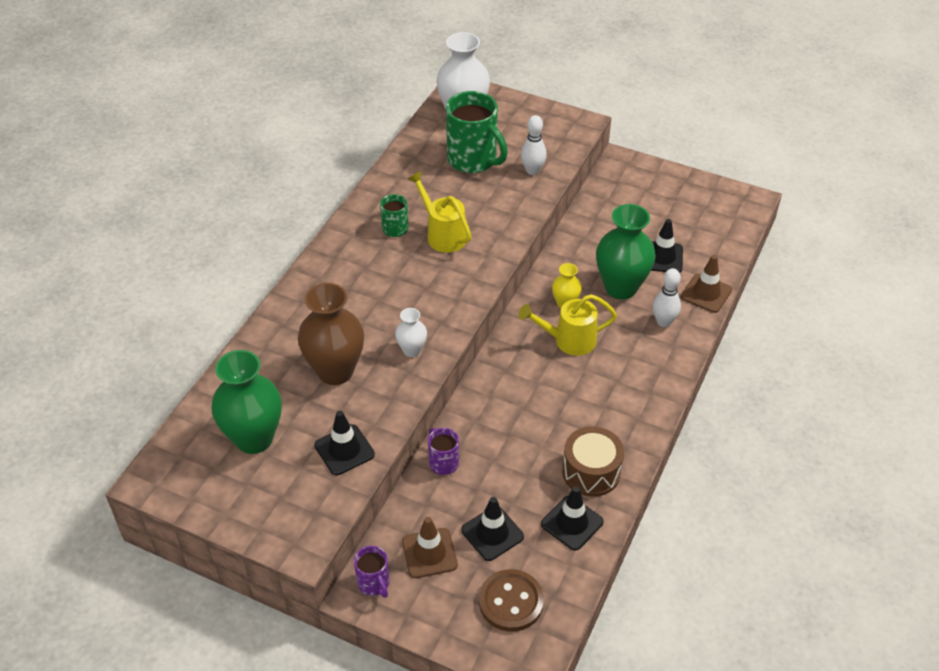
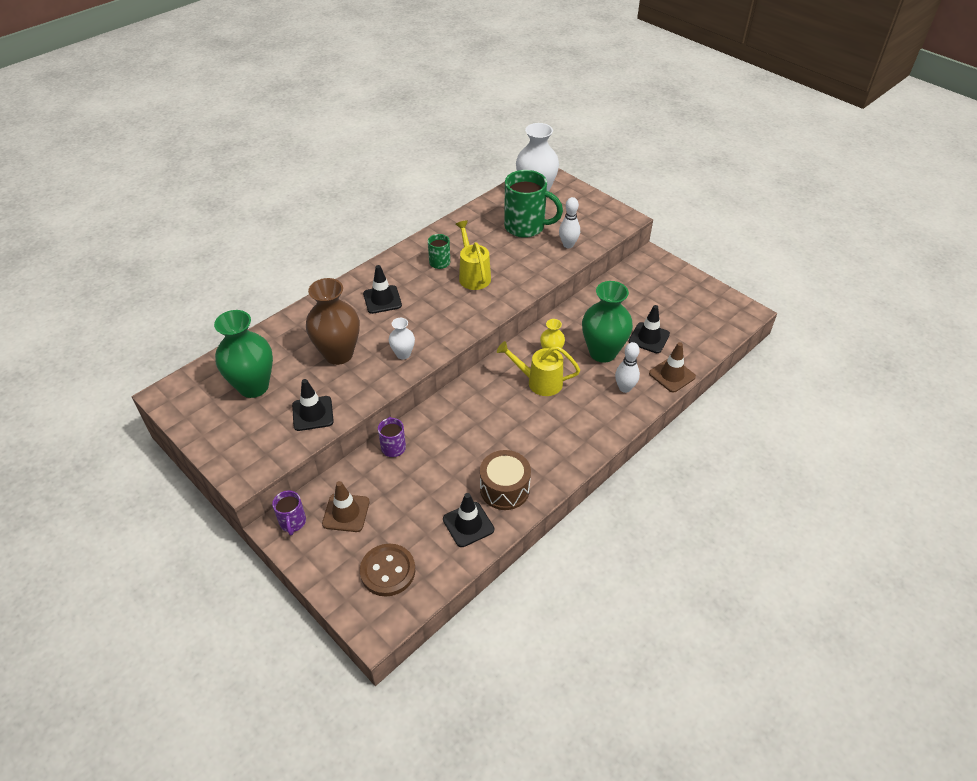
camera: 20 degrees right, 0 degrees up
(473, 160) = (526, 227): green mug -> green mug turned 45 degrees counterclockwise
(492, 533) = (401, 513): black traffic cone -> black traffic cone (382, 299)

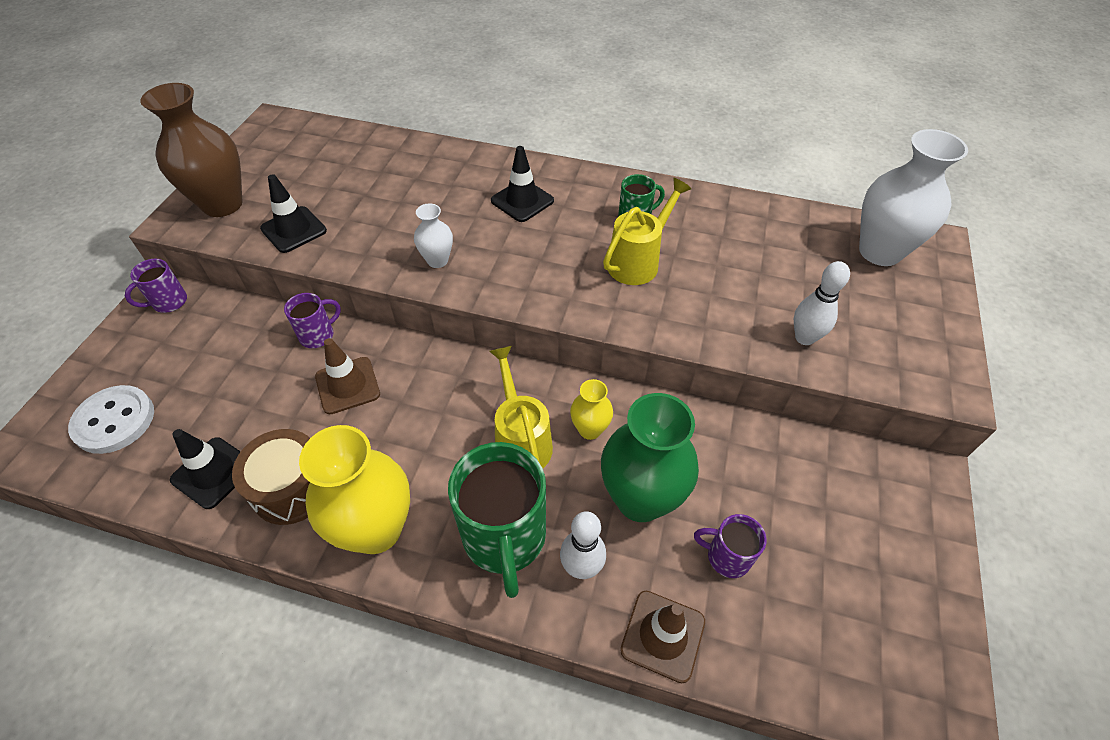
camera: 60 degrees right, 5 degrees up
(253, 386) = (314, 169): green vase -> none
(338, 354) = (402, 207): brown vase -> brown vase (222, 204)
(346, 513) = (196, 340): brown traffic cone -> brown traffic cone (347, 385)
(388, 571) = (114, 421): brown button -> white button
(526, 227) = (793, 273): green mug -> green mug (505, 538)
(555, 459) = (376, 529): none -> yellow vase
(649, 338) = (726, 557): black traffic cone -> purple mug

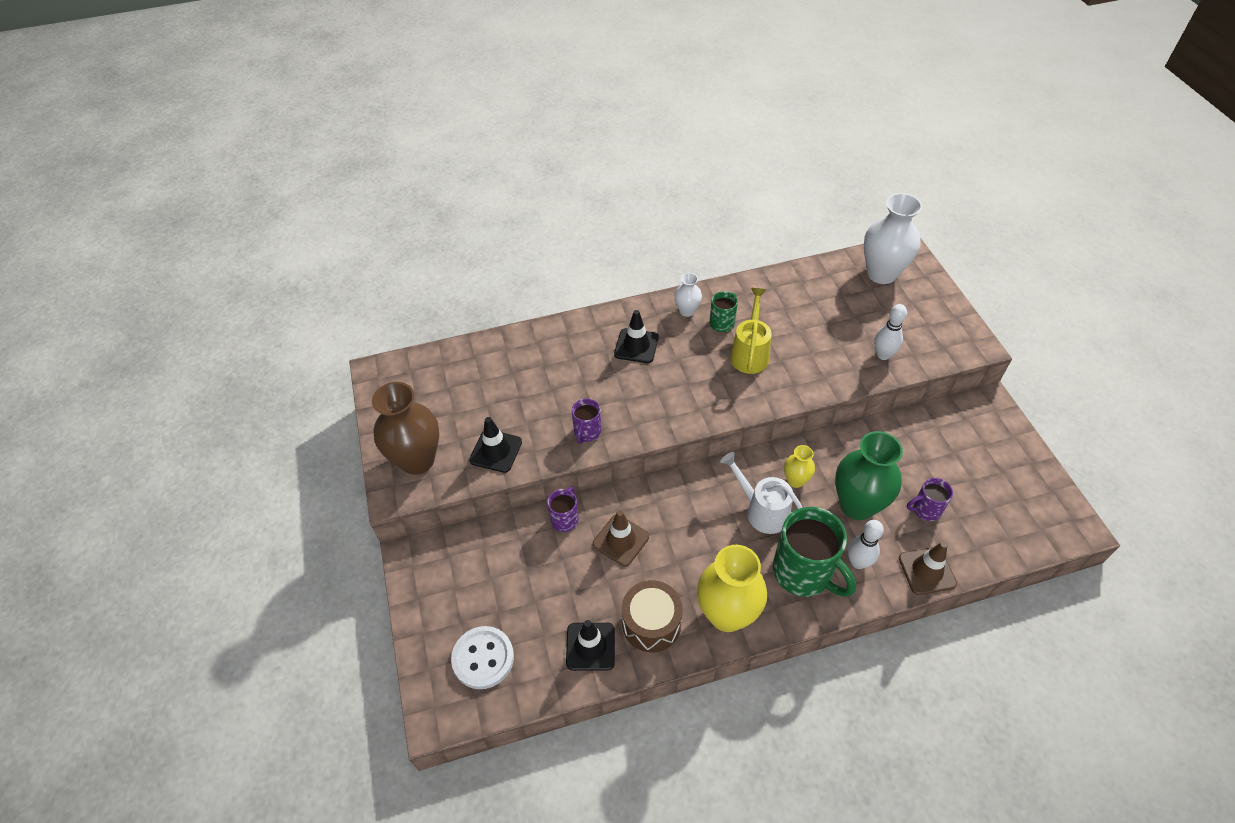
camera: 30 degrees left, 0 degrees up
(168, 302) = (426, 558): purple mug -> purple mug (587, 432)
(437, 260) = (622, 420): white vase -> white vase (687, 311)
(521, 440) = (761, 510): yellow watering can -> white watering can

